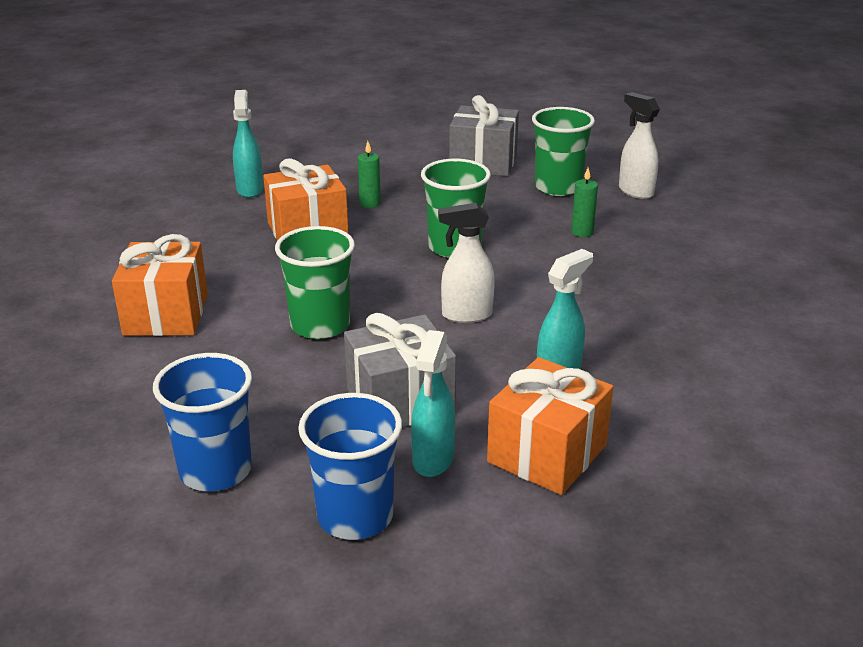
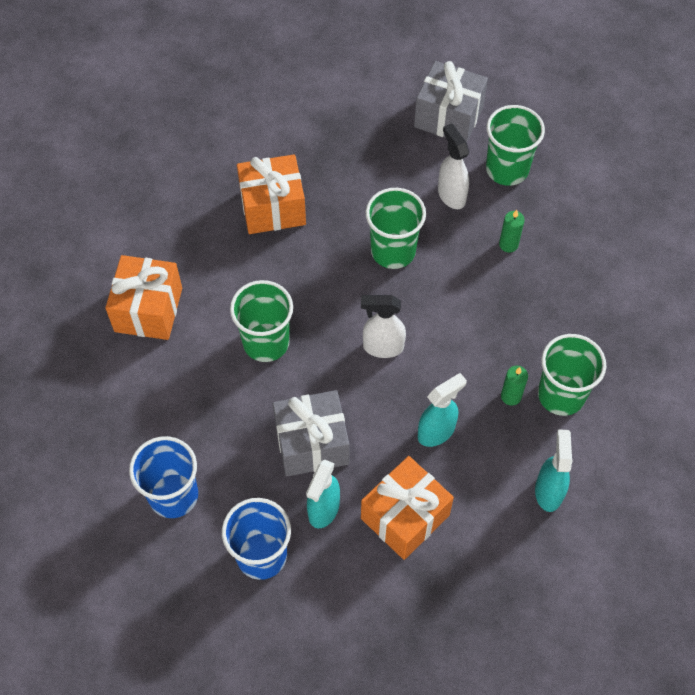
camera: 10 degrees right, 30 degrees up
(250, 189) = (230, 133): turquoise spray bottle -> turquoise spray bottle (548, 491)
(370, 203) = (332, 172): green candle -> green candle (511, 396)
(635, 191) = (575, 186): white spray bottle -> white spray bottle (451, 195)
(697, 330) = (561, 395): none -> green cup

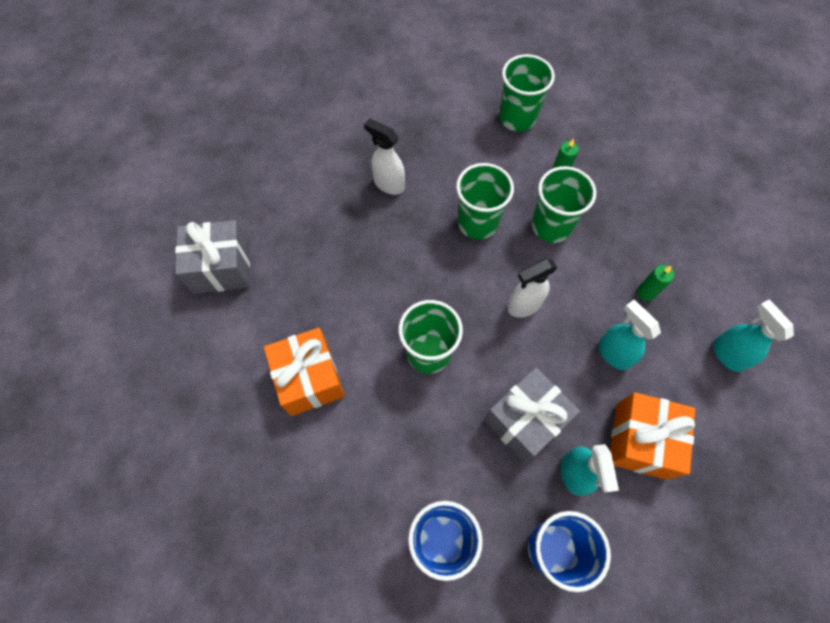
camera: 30 degrees left, 5 degrees up
(273, 207) = (358, 235): orange gift -> none
(436, 432) = (613, 353): turquoise spray bottle -> turquoise spray bottle turned 60 degrees counterclockwise
(448, 117) = (447, 99): grey gift -> grey gift (221, 268)
(451, 195) = (490, 157): white spray bottle -> white spray bottle (388, 184)
(561, 395) = (680, 271): green cup -> green cup (551, 226)

